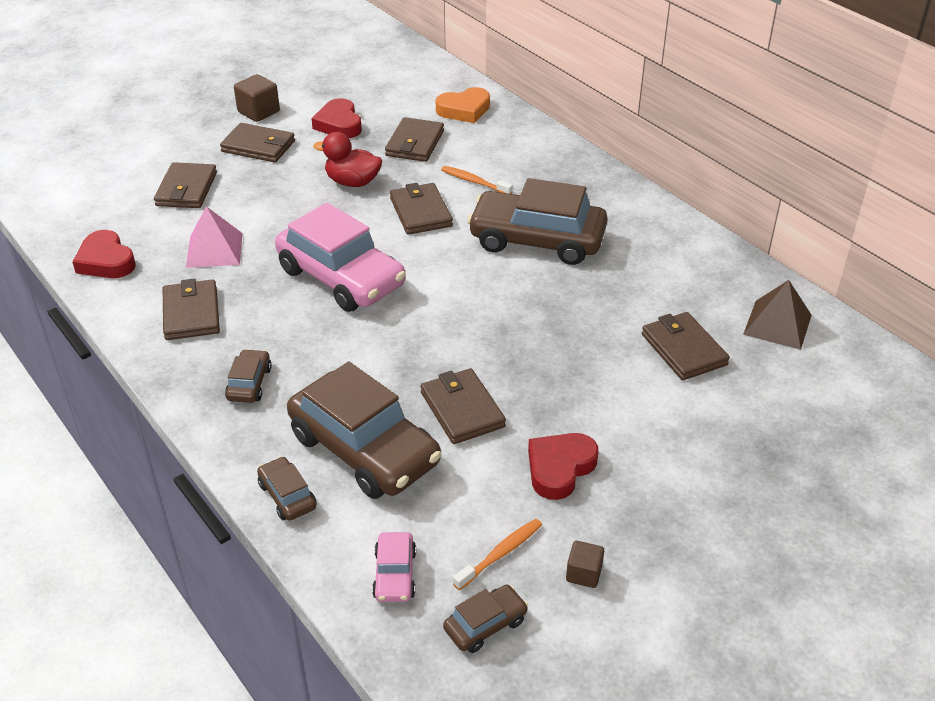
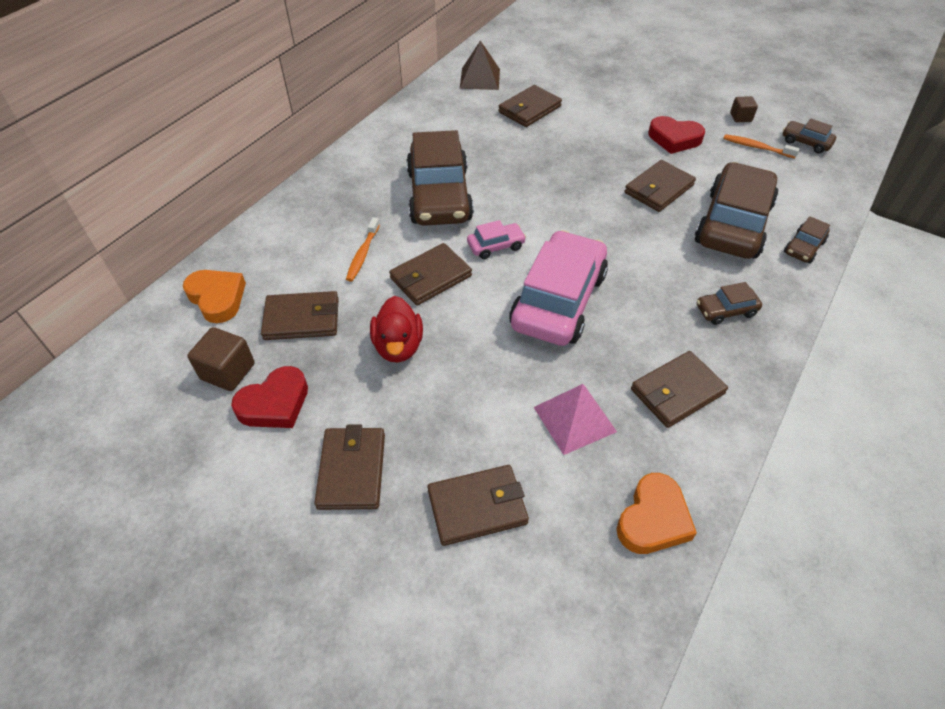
camera: 110 degrees left, 10 degrees up
(106, 261) = (653, 519): red heart -> orange heart
(258, 112) = (261, 510): brown cube -> brown cube (228, 371)
(394, 574) = (810, 182): pink car -> pink car (496, 246)

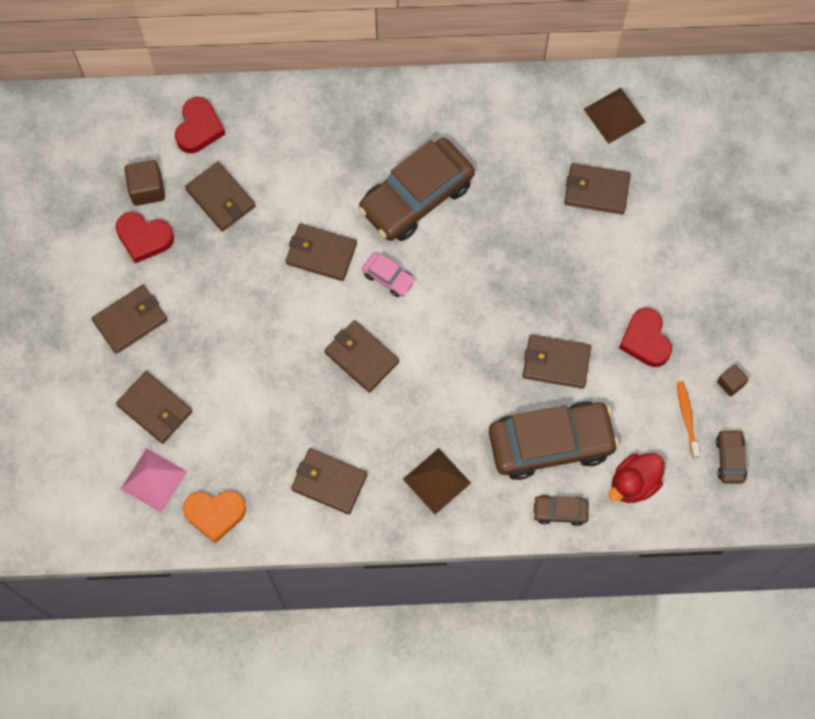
camera: 55 degrees right, 20 degrees up
(217, 298) = (199, 128): orange heart -> red heart
(362, 254) = (310, 190): orange toothbrush -> none
(398, 346) = (241, 278): red duck -> red duck (634, 483)
(558, 300) = (361, 357): pink car -> brown wallet
(574, 419) = (259, 428): pink pyramid -> pink pyramid (153, 480)
(725, 310) = (436, 481): brown car -> brown pyramid

